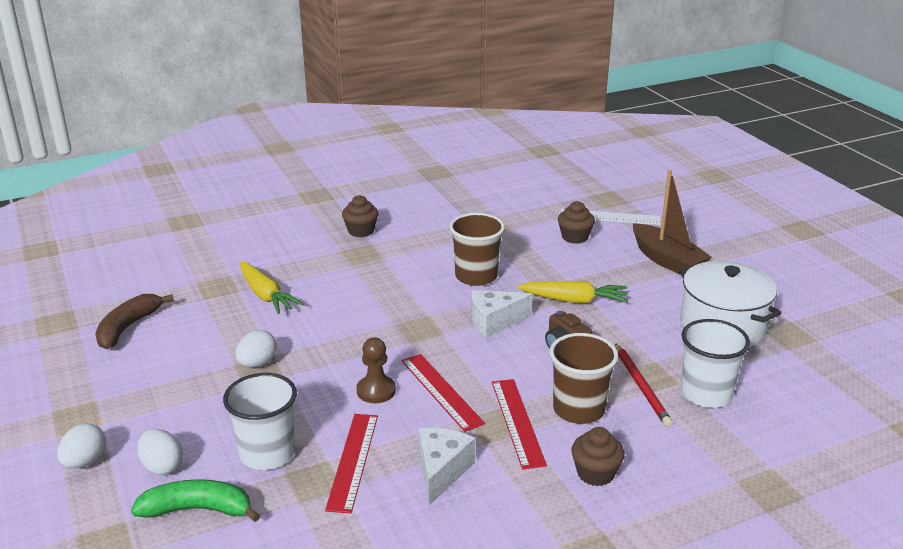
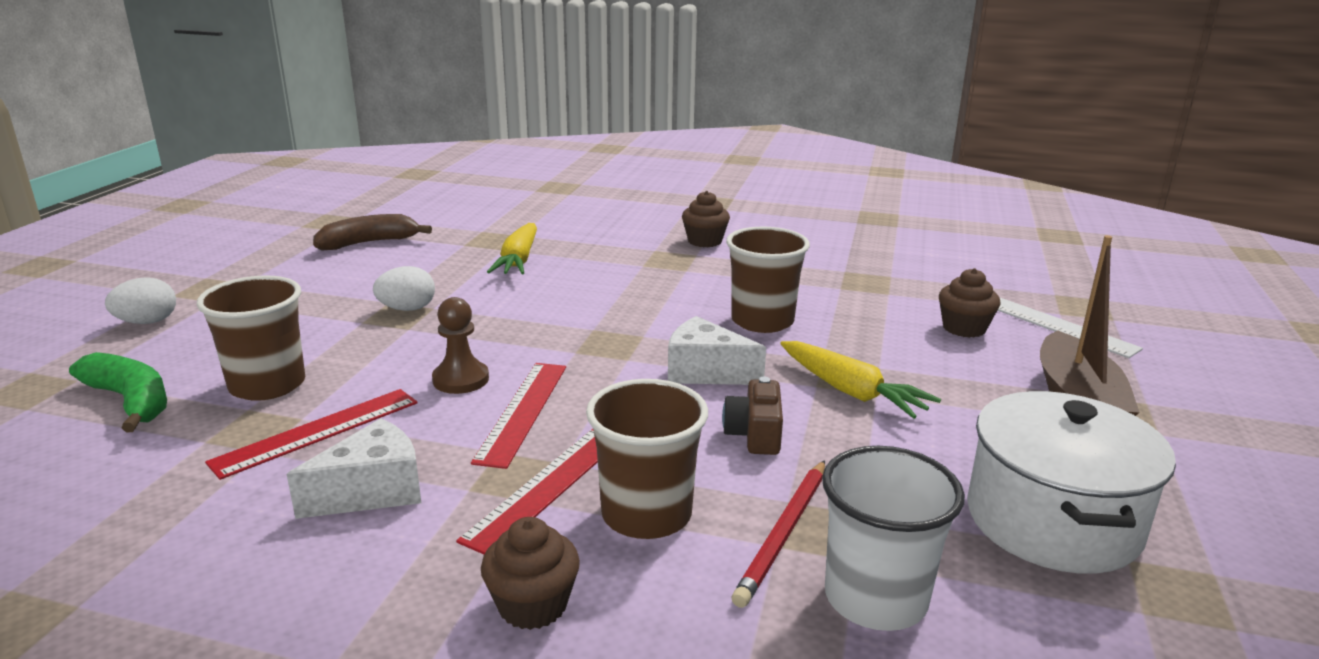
camera: 40 degrees right, 5 degrees down
(162, 466) = (181, 353): white egg -> none
(267, 454) = (267, 385): white cup -> brown cup

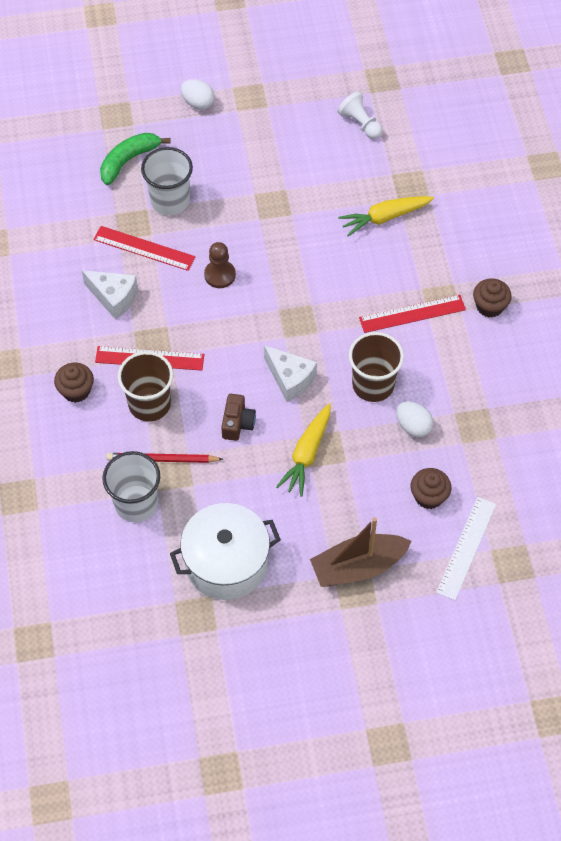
camera: 65 degrees right, 35 degrees up
(131, 401) = (128, 160): green banana -> green banana turned 150 degrees counterclockwise
(267, 385) = (170, 201): brown cup -> white cup
(368, 243) = (360, 123): brown banana -> white pawn
(407, 309) = (281, 204): white egg -> white egg (413, 426)
(522, 411) = (204, 317): red ruler -> red ruler (412, 314)
(705, 372) = (290, 379): white cheese -> white cheese turned 135 degrees clockwise
(754, 434) = (237, 423): brown camera -> brown camera turned 120 degrees clockwise

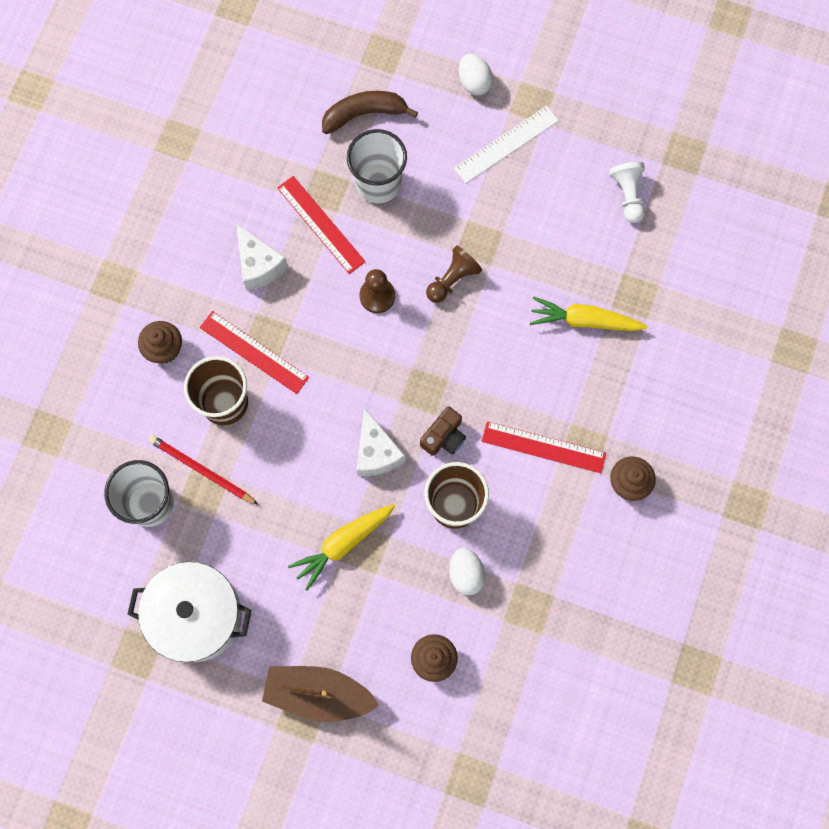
camera: 30 degrees right, 15 degrees up
(128, 160) = (364, 114): green banana -> brown banana
(237, 423) = (296, 472): brown camera -> brown camera (444, 437)
(269, 237) = (452, 279): none -> brown pawn
(466, 548) = (435, 736): white ruler -> white ruler (506, 144)

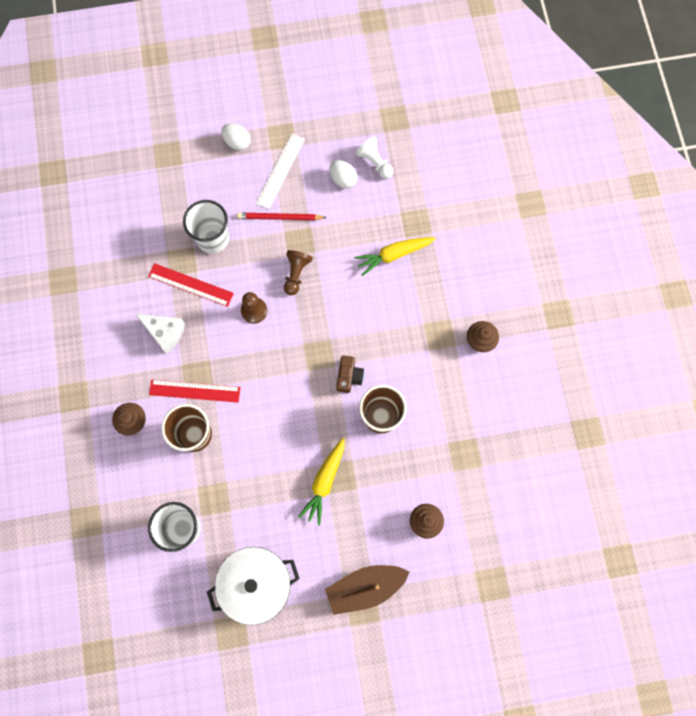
camera: 30 degrees left, 0 degrees up
(202, 470) = (205, 487): red pencil -> red pencil (280, 217)
(364, 114) = (178, 199): brown banana -> none
(376, 452) = (312, 410): white cheese -> none
(466, 574) = (413, 455): white egg -> white egg (343, 179)
(543, 447) = (415, 348): red ruler -> none

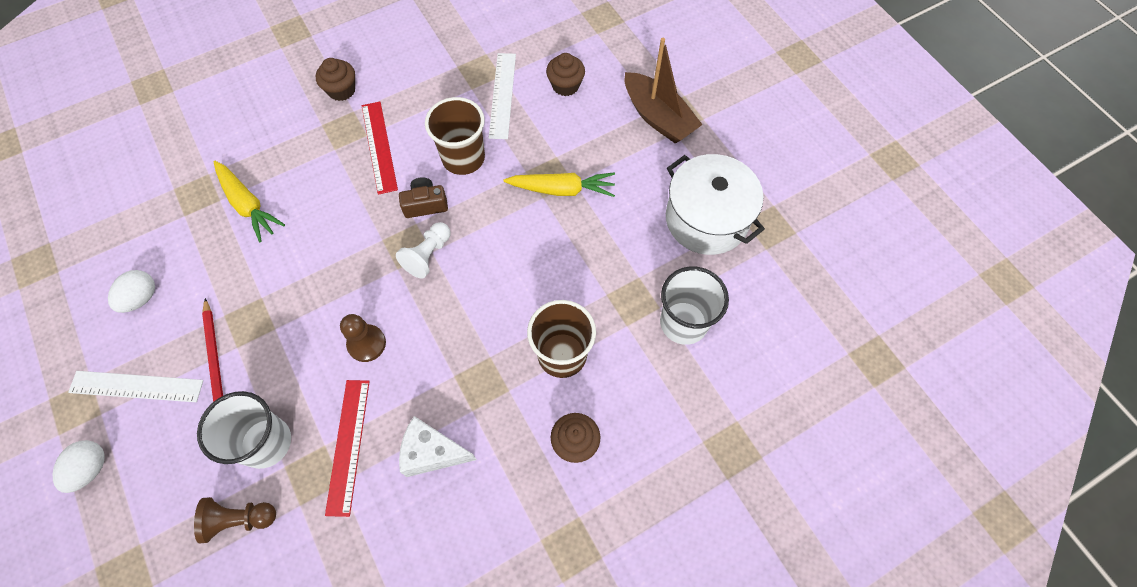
camera: 110 degrees left, 10 degrees down
(165, 333) = (432, 452): white cheese -> white cheese turned 90 degrees counterclockwise
(194, 391) = (503, 377): red ruler -> red ruler (379, 147)
(296, 274) = (299, 309): brown pawn -> brown pawn (239, 519)
(375, 162) = (110, 267): white pawn -> white pawn (428, 255)
(432, 465) = (502, 95): none -> white ruler

